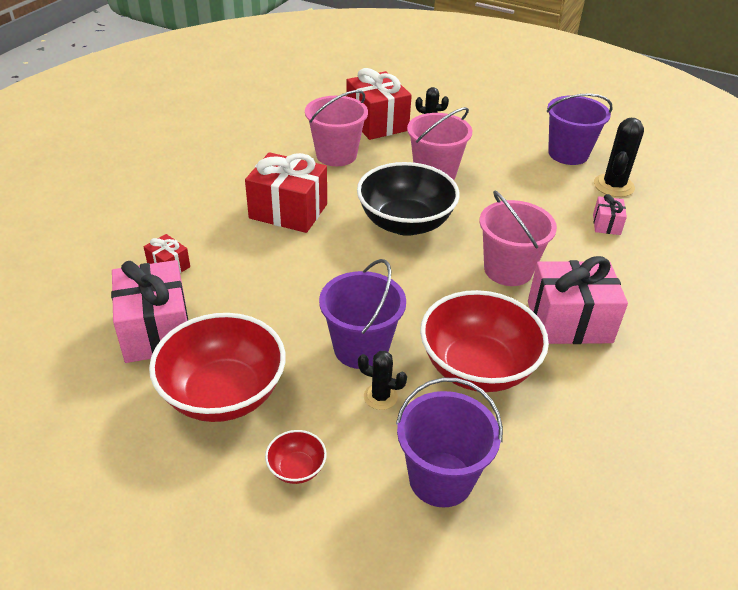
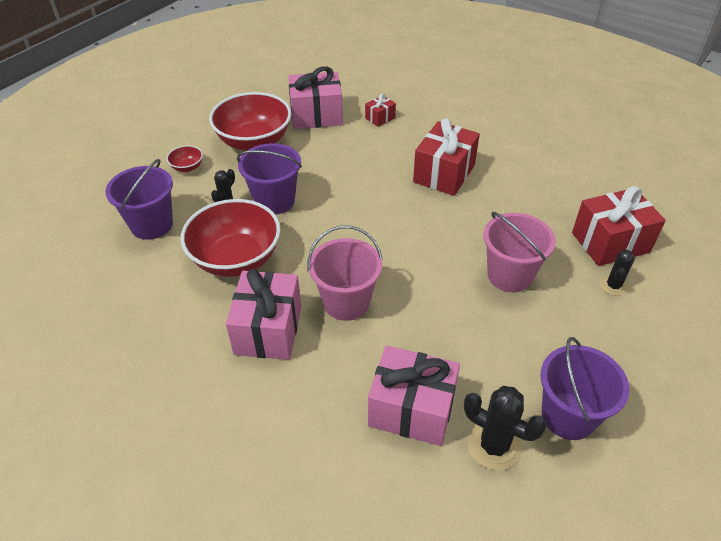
camera: 100 degrees right, 5 degrees up
(336, 155) = (538, 207): pink bucket -> none
(405, 223) = (423, 242): black bowl -> none
(606, 224) = (411, 409): pink gift -> pink gift, size x2.07

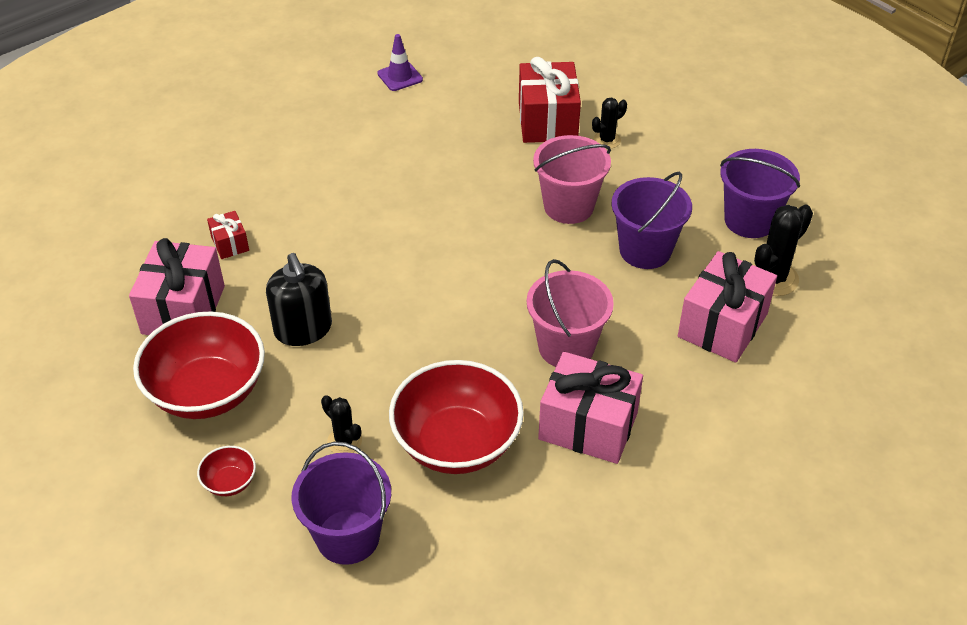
camera: 75 degrees left, 0 degrees up
(274, 201) = (357, 387): purple bucket -> purple bucket (645, 250)
(317, 166) = (303, 329): none -> black soap dispenser
(444, 173) = (380, 212): red gift -> none
(600, 150) = (400, 77): none -> purple traffic cone
(613, 286) = (607, 140): black cactus -> black cactus turned 75 degrees counterclockwise

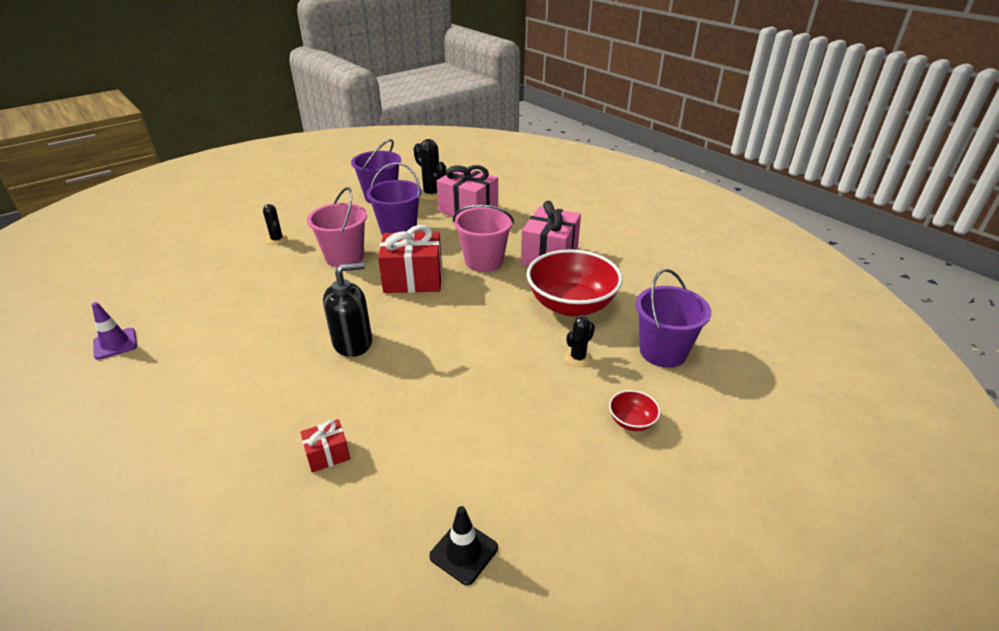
camera: 90 degrees left, 10 degrees down
(106, 341) = (464, 552): none -> black traffic cone
(183, 310) = (421, 483): pink gift -> none
(207, 391) = (533, 449): red bowl -> none
(303, 329) = (457, 389): black soap dispenser -> black soap dispenser (353, 342)
(547, 121) = (239, 263): red gift -> red gift (413, 279)

